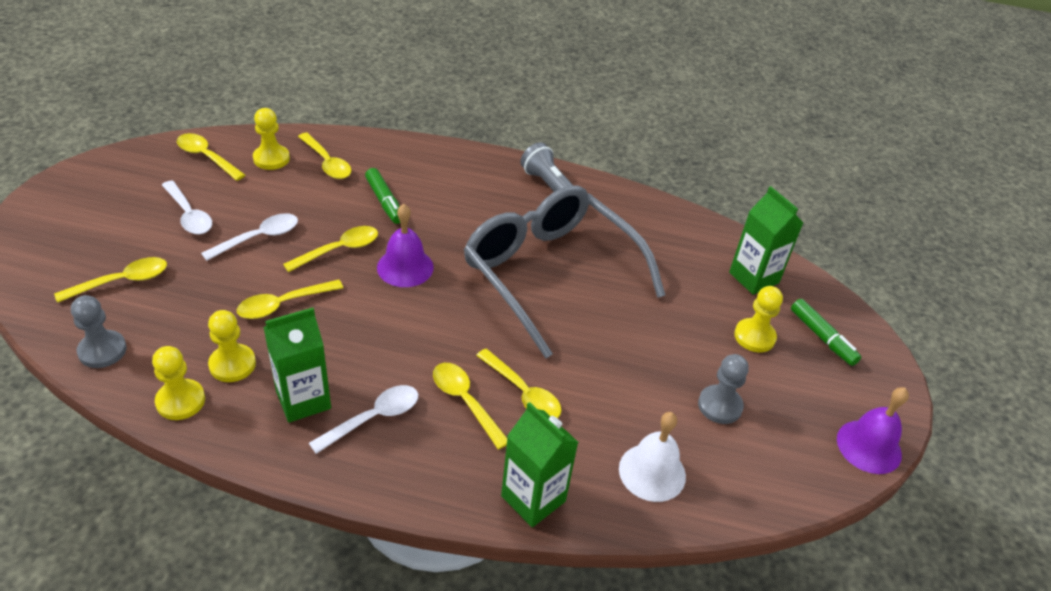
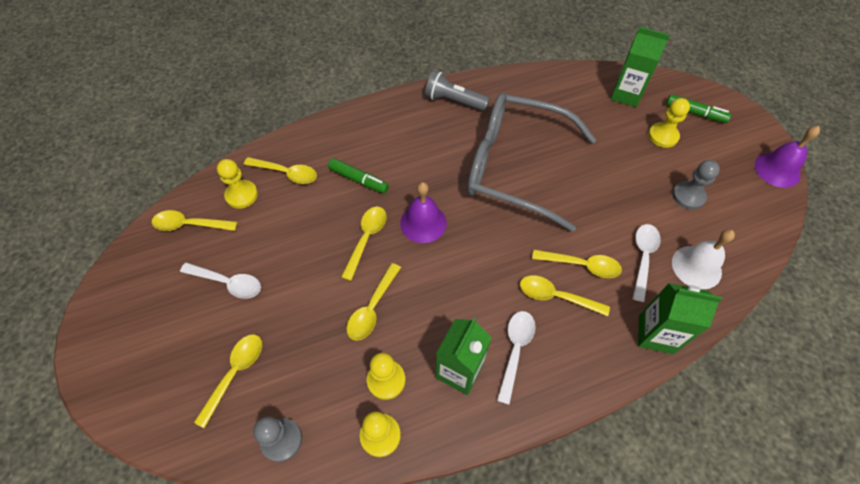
camera: 30 degrees left, 15 degrees up
(259, 238) = (300, 267): white spoon -> white spoon (643, 257)

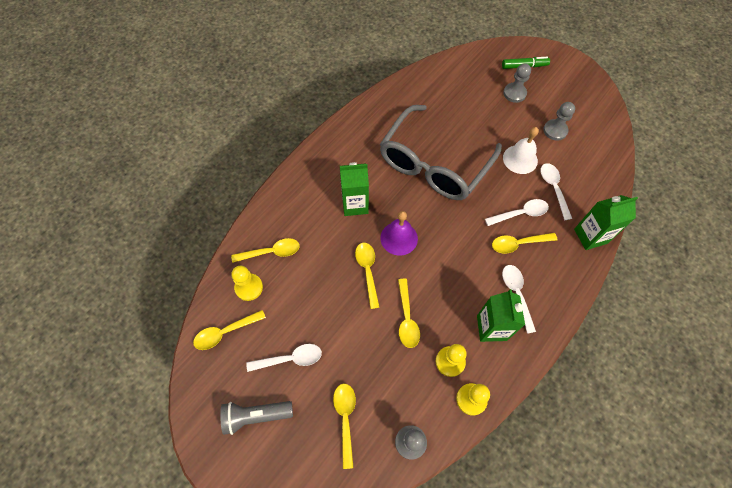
camera: 30 degrees left, 5 degrees up
(359, 180) = (330, 229): green marker -> none
(454, 101) = (357, 132): grey flashlight -> grey flashlight (256, 416)
(515, 167) = (434, 164): grey glasses -> grey glasses turned 45 degrees counterclockwise
(582, 265) = (520, 213): yellow spoon -> white spoon
(626, 94) = (472, 72): green carton -> green carton (355, 204)
(663, 136) = (514, 93): yellow pawn -> grey pawn
(696, 267) = (587, 178): white bell -> white bell (520, 159)
(777, 170) = (595, 85): purple bell -> none

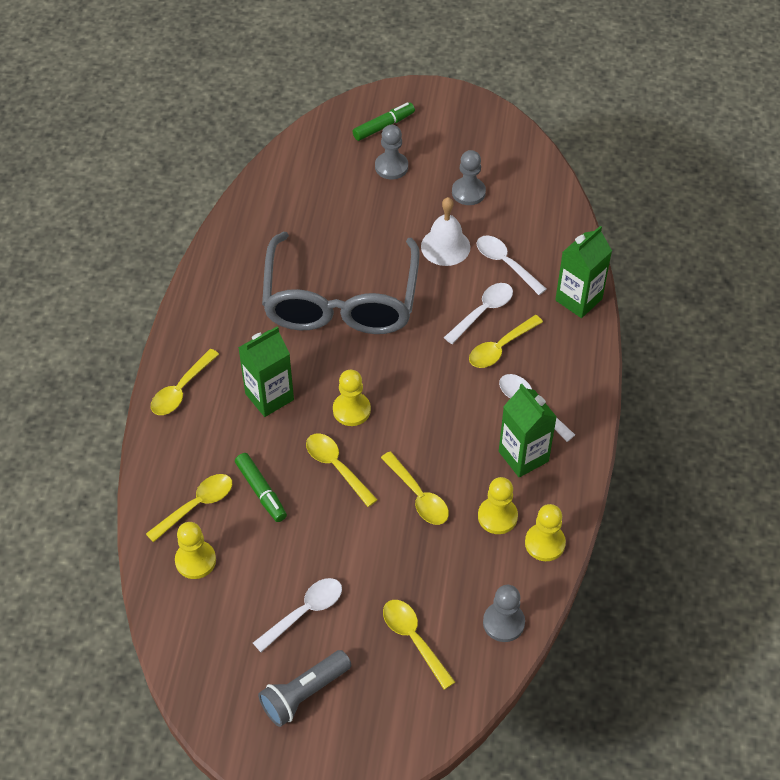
camera: 30 degrees left, 10 degrees down
(225, 332) = (200, 626): yellow spoon -> yellow spoon (181, 390)
(313, 263) = (261, 491): none -> green marker
(399, 238) = (351, 410): purple bell -> yellow pawn

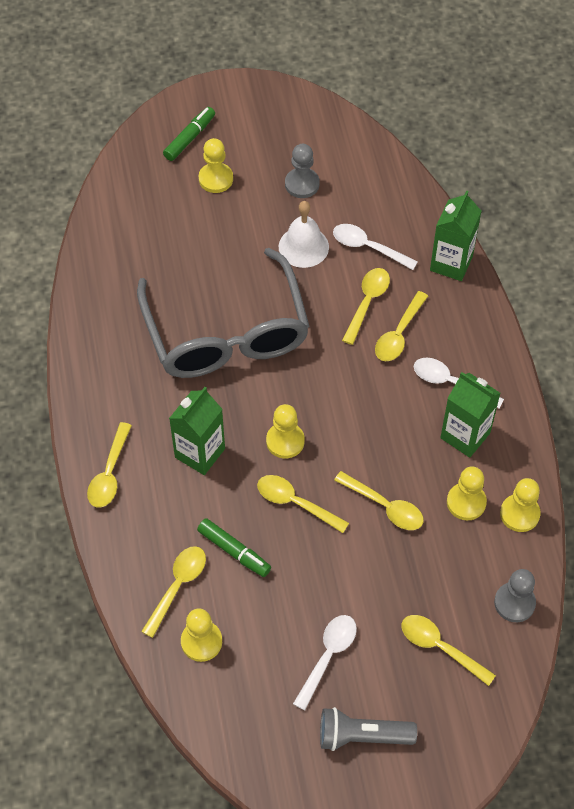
camera: 20 degrees left, 5 degrees up
(304, 694) = (362, 736): grey flashlight -> grey flashlight turned 60 degrees clockwise
(391, 167) = (216, 179): grey pawn -> yellow pawn
(483, 311) = (367, 302): white spoon -> yellow spoon

